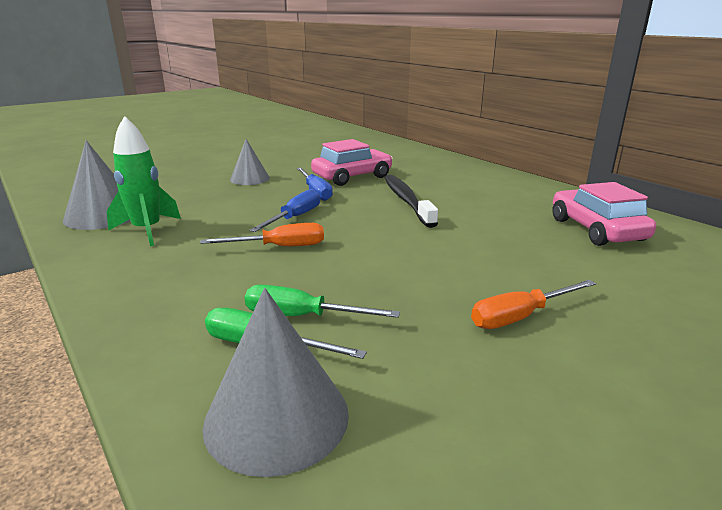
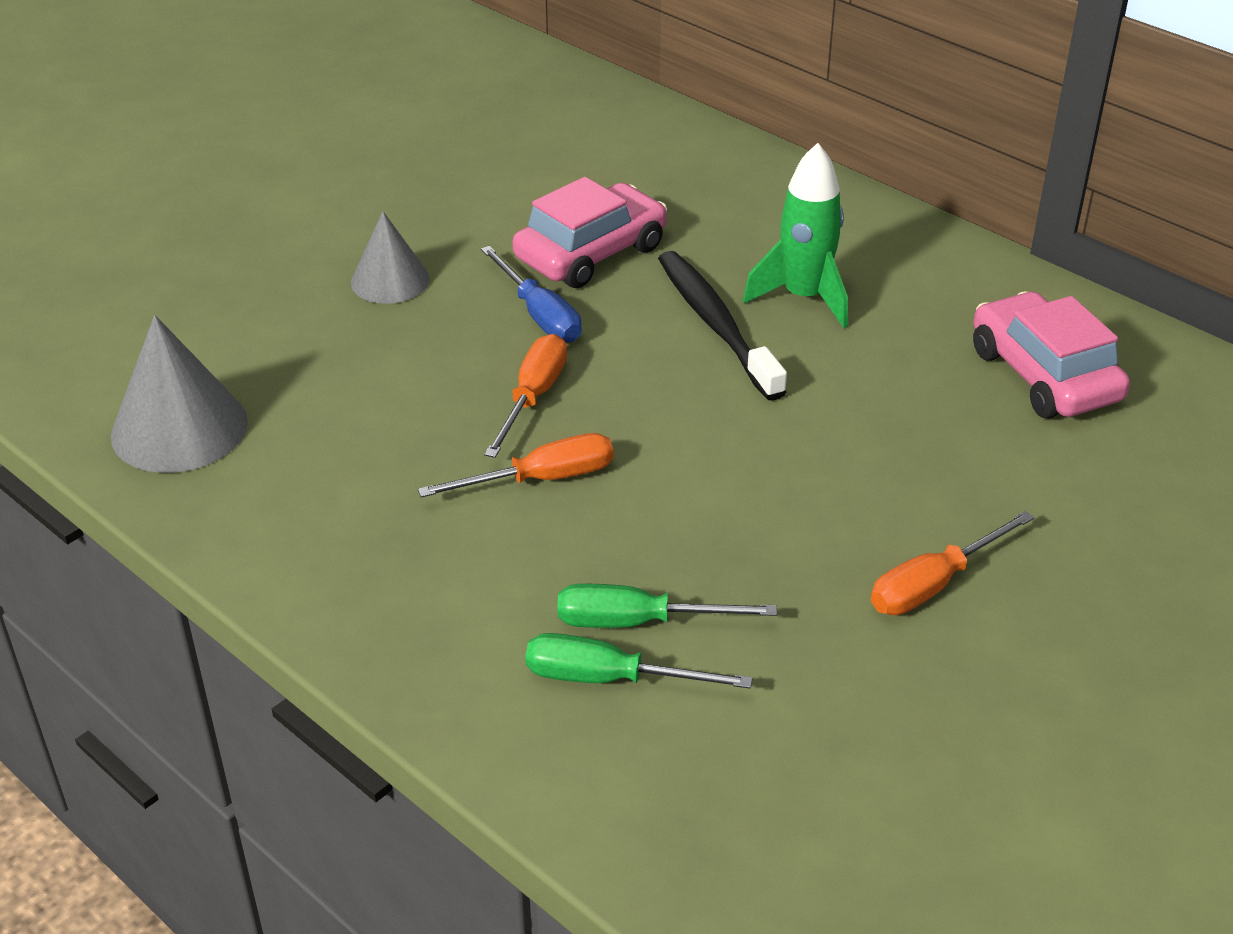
camera: 10 degrees left, 15 degrees up
(147, 231) = (291, 463): green rocket -> green rocket (804, 298)
(277, 417) = (669, 776): grey cone -> none
(295, 217) = (533, 397): blue screwdriver -> orange screwdriver

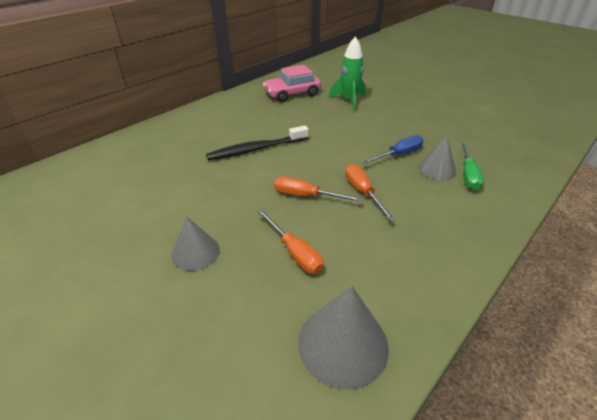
camera: 90 degrees left, 0 degrees up
(539, 315) = (241, 195): blue screwdriver -> blue screwdriver (399, 154)
(590, 253) = (192, 181): pink car -> none
(638, 622) = (437, 169): green screwdriver -> grey cone
(804, 298) = (241, 130): green rocket -> green rocket (349, 101)
(933, 584) = (396, 117): orange screwdriver -> orange screwdriver (294, 252)

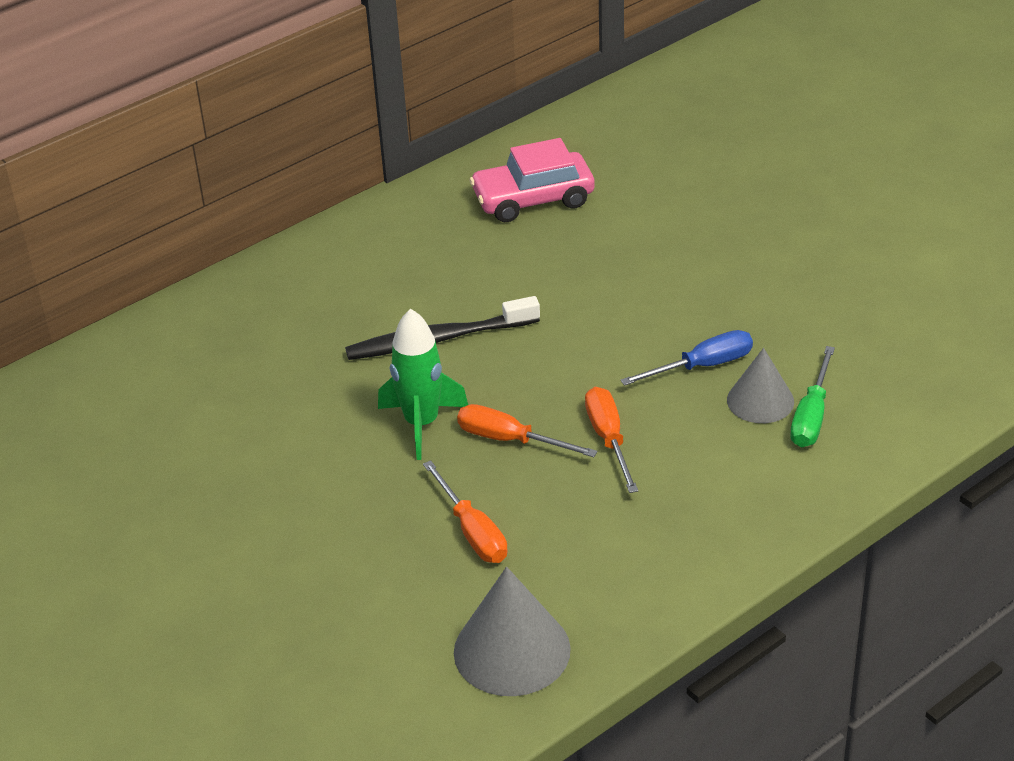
camera: 10 degrees right, 0 degrees up
(195, 252) = (325, 521): grey cone -> none
(349, 101) = (650, 225): green rocket -> green rocket (422, 424)

